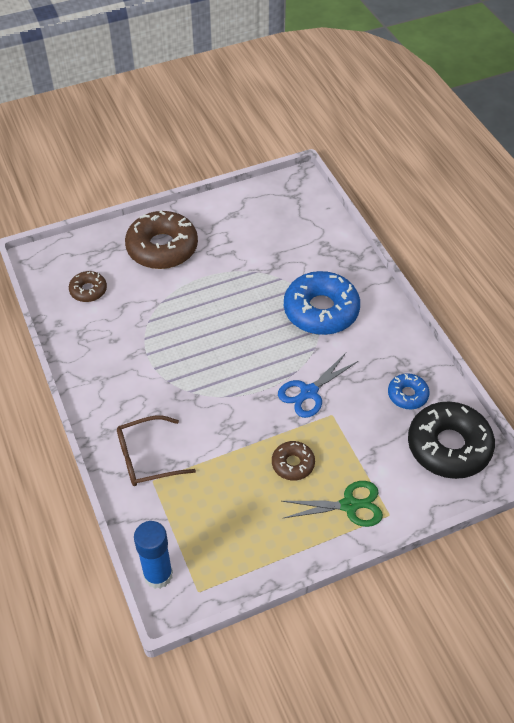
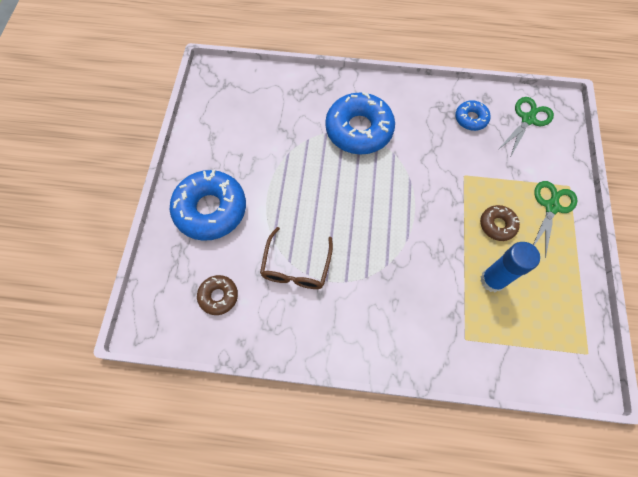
camera: 60 degrees left, 15 degrees up
(147, 457) = (439, 332): brown glasses -> brown glasses (296, 266)
(158, 575) = (561, 379): blue glue stick -> blue glue stick (492, 280)
(162, 248) = (210, 209): brown donut -> blue donut
(309, 392) = (435, 179): blue scissors -> none
(448, 446) = (528, 119): black donut -> green scissors

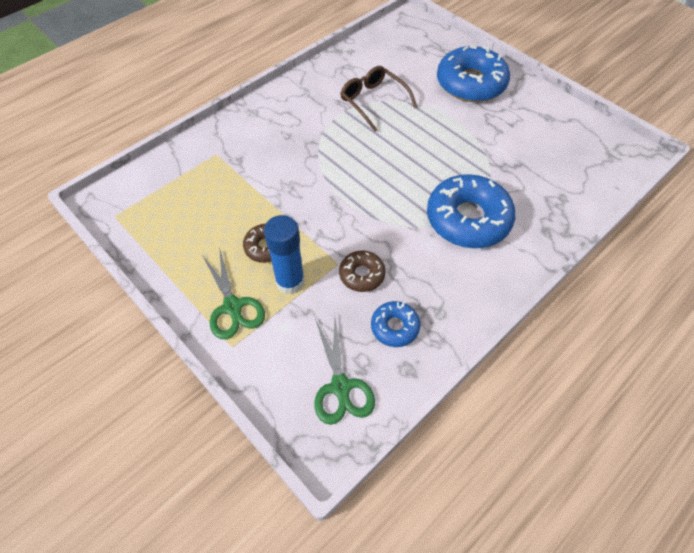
camera: 130 degrees right, 10 degrees down
(218, 296) = (393, 56): brown donut -> brown donut (362, 275)
(492, 280) = (231, 203): blue glue stick -> blue glue stick (290, 281)

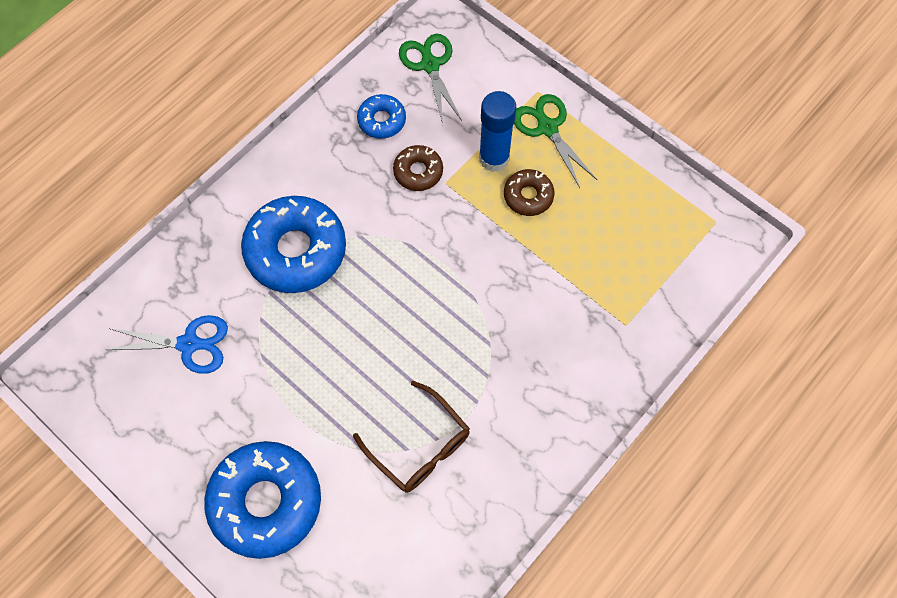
camera: 175 degrees right, 10 degrees up
(541, 163) = (189, 344): none -> blue scissors

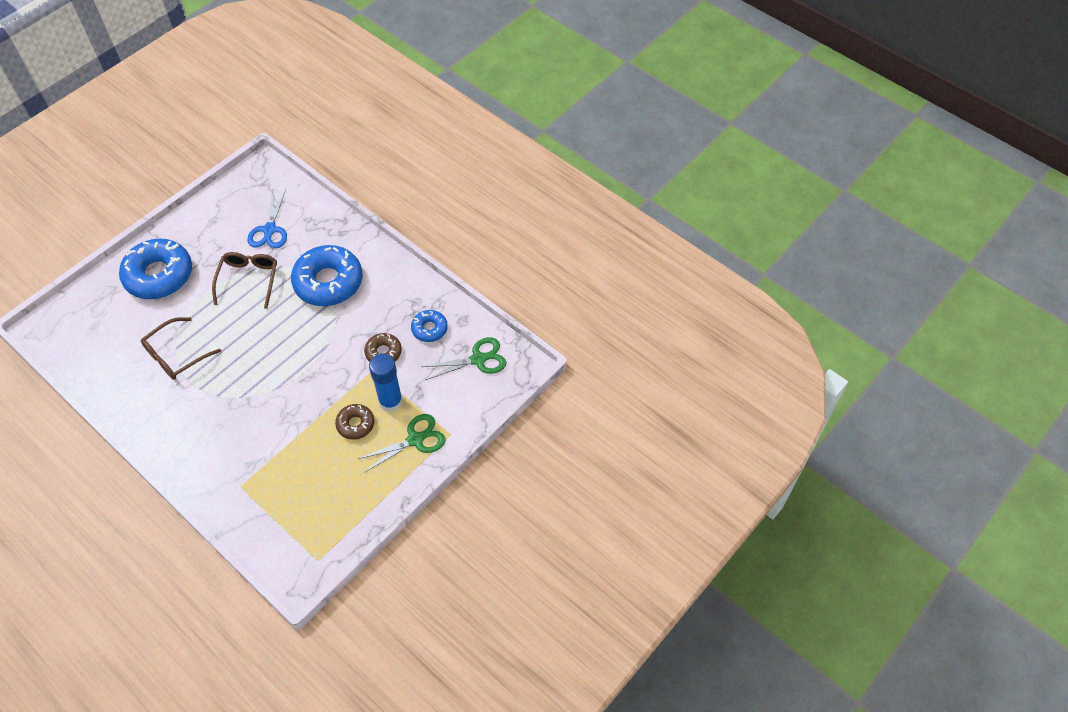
camera: 90 degrees right, 10 degrees down
(286, 362) = (248, 280): none -> brown glasses

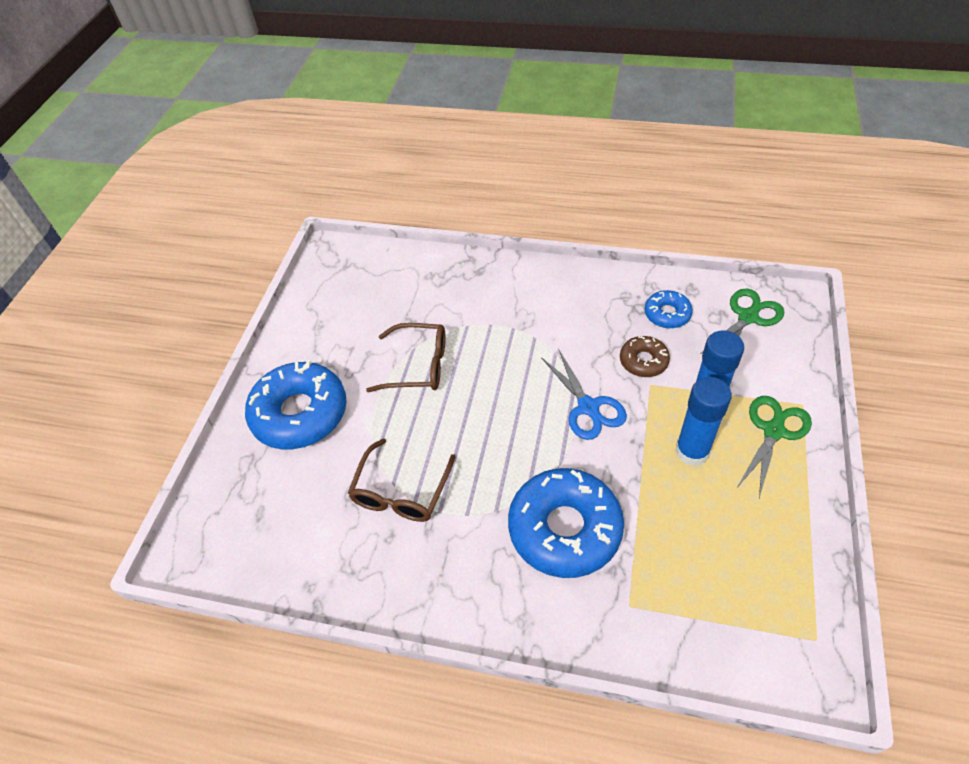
camera: 25 degrees left, 5 degrees down
(248, 280) = (417, 365): brown glasses -> brown glasses turned 120 degrees clockwise
(270, 230) = (395, 305): blue scissors -> blue scissors (588, 407)
(328, 282) = (512, 323): blue donut -> blue donut (565, 529)
(355, 424) = (692, 451): brown donut -> blue glue stick

